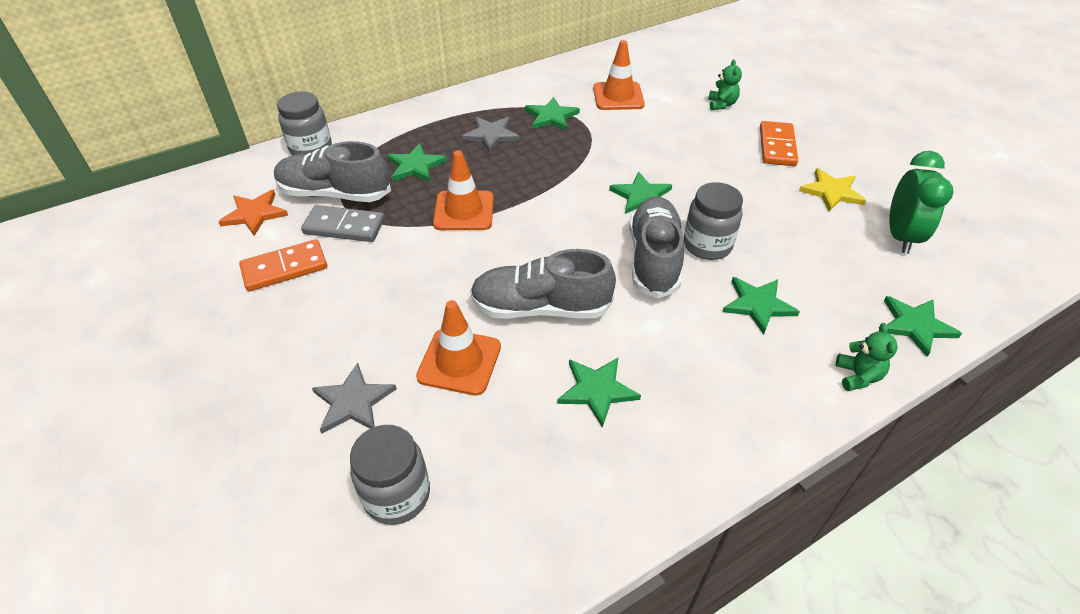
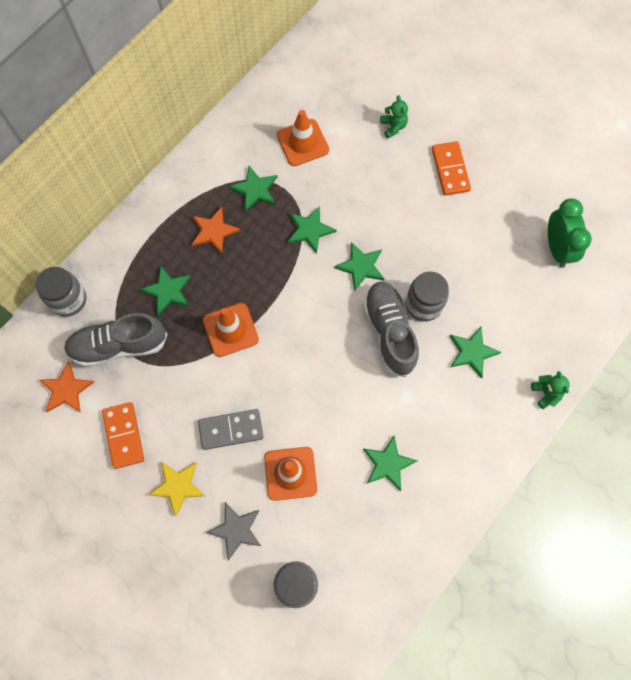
camera: 20 degrees left, 25 degrees up
(285, 268) = (123, 435): orange domino -> orange domino turned 60 degrees counterclockwise
(344, 226) = (146, 378): grey domino -> grey domino (231, 429)
(491, 135) = (214, 231): grey star -> orange star
(541, 308) = (326, 407): grey shoe -> none
(831, 192) = (501, 213): yellow star -> yellow star (177, 486)
(915, 326) = (576, 335): green star -> green star (310, 230)

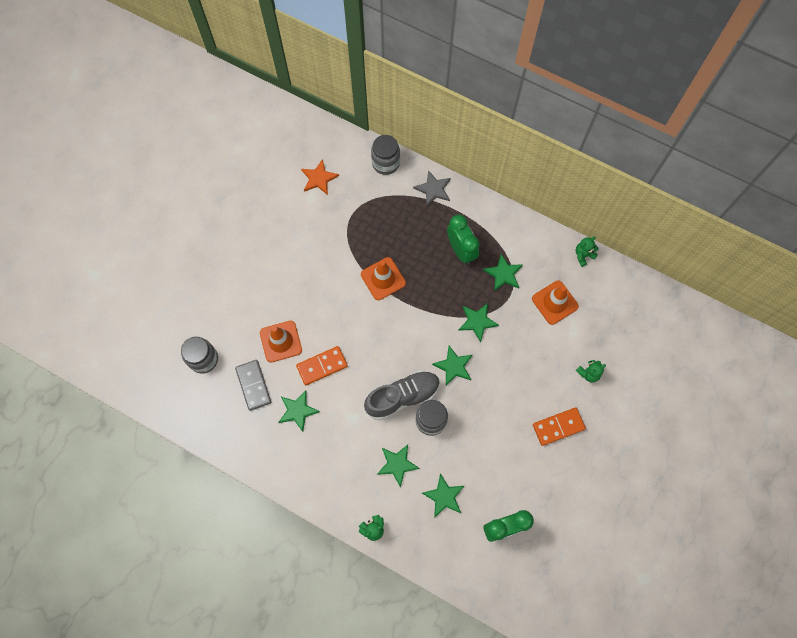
camera: 80 degrees right, 0 degrees up
(118, 345) = (357, 204): grey shoe -> none
(123, 435) = (292, 223): orange domino -> orange domino (322, 366)
(168, 291) = (405, 228): green star -> green star (444, 496)
(177, 486) = (261, 266): yellow star -> none
(214, 231) = (461, 250): orange star -> green clock
(231, 429) = (307, 294): grey domino -> grey domino (253, 385)
(236, 530) = (236, 311): grey star -> grey star (433, 189)
(251, 101) = (583, 255): none -> green teddy bear

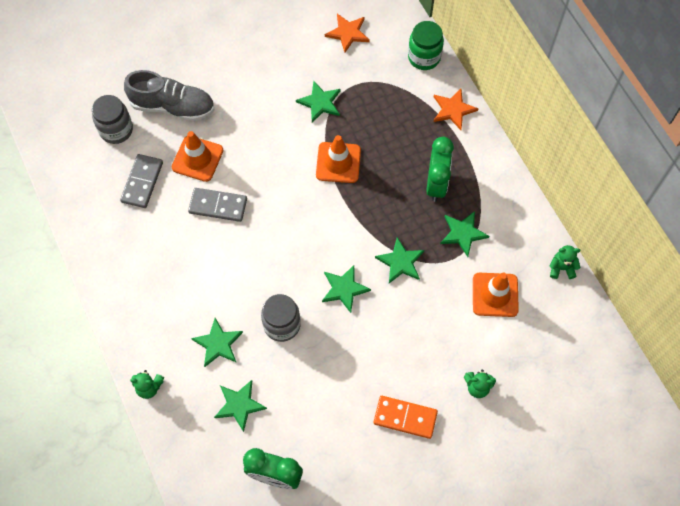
camera: 35 degrees right, 5 degrees down
(297, 411) = (164, 231): green star -> green star (320, 103)
(322, 366) = (218, 206): orange domino -> grey domino
(385, 163) = (424, 57): grey jar -> green jar
(402, 397) = (272, 284): grey shoe -> grey shoe (173, 106)
(433, 189) = (453, 110): grey star -> orange star

